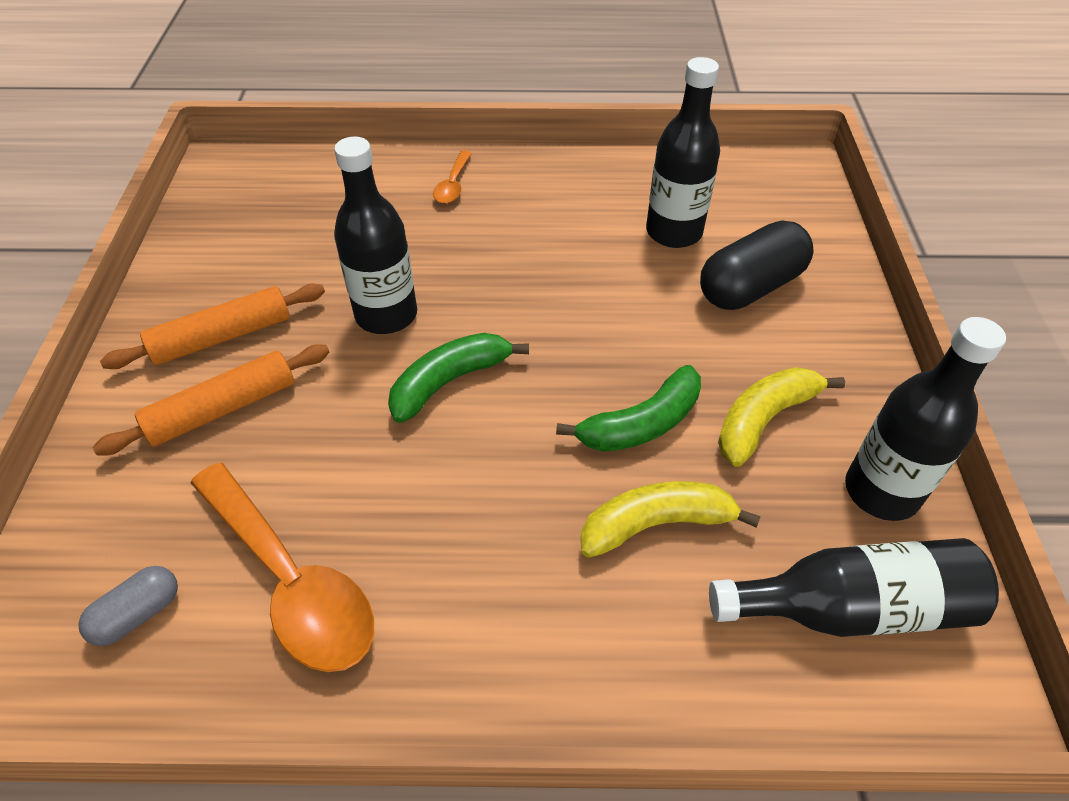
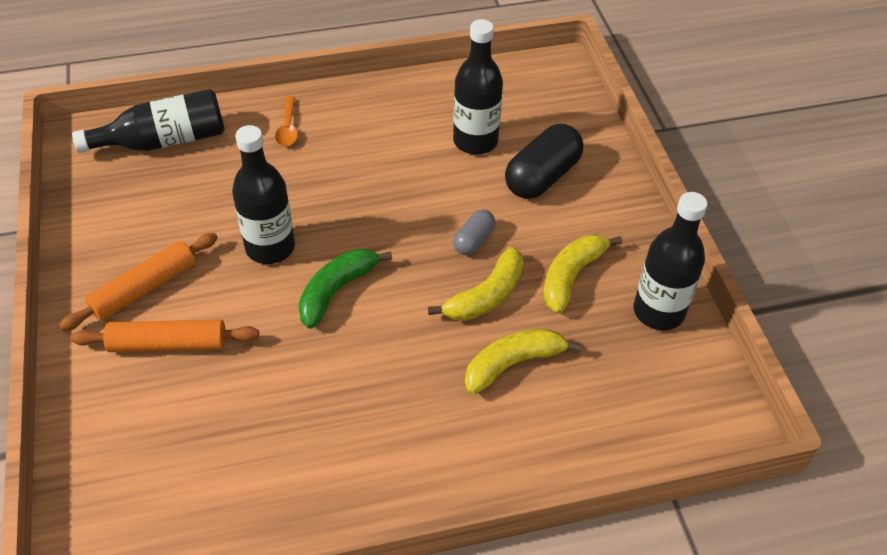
camera: 15 degrees left, 0 degrees up
(138, 614) = (165, 499): grey capsule -> grey capsule (474, 240)
(223, 409) = (168, 344): orange rolling pin -> orange rolling pin turned 45 degrees clockwise
(291, 581) = (268, 454): orange spoon -> none
(641, 424) = (486, 296): green banana -> yellow banana
(852, 607) = (651, 391): black bottle -> black bottle (164, 141)

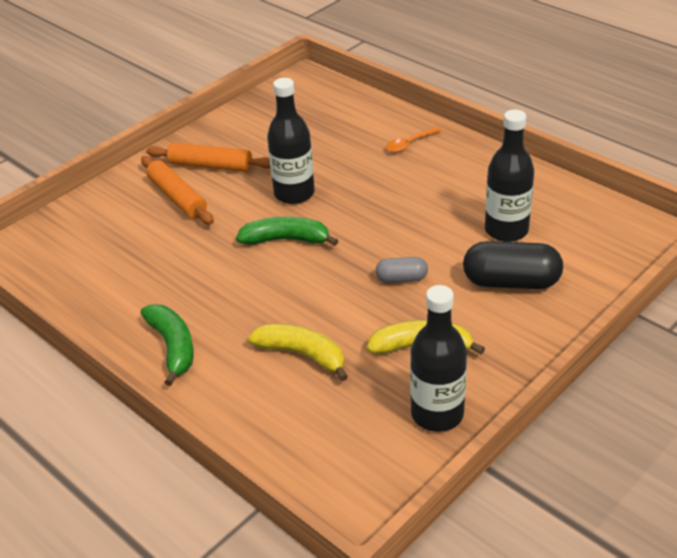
camera: 60 degrees right, 10 degrees down
(164, 141) = (337, 106): black bottle -> none
(413, 463) = (173, 347): none -> green banana
(486, 296) = (353, 310): yellow banana -> none

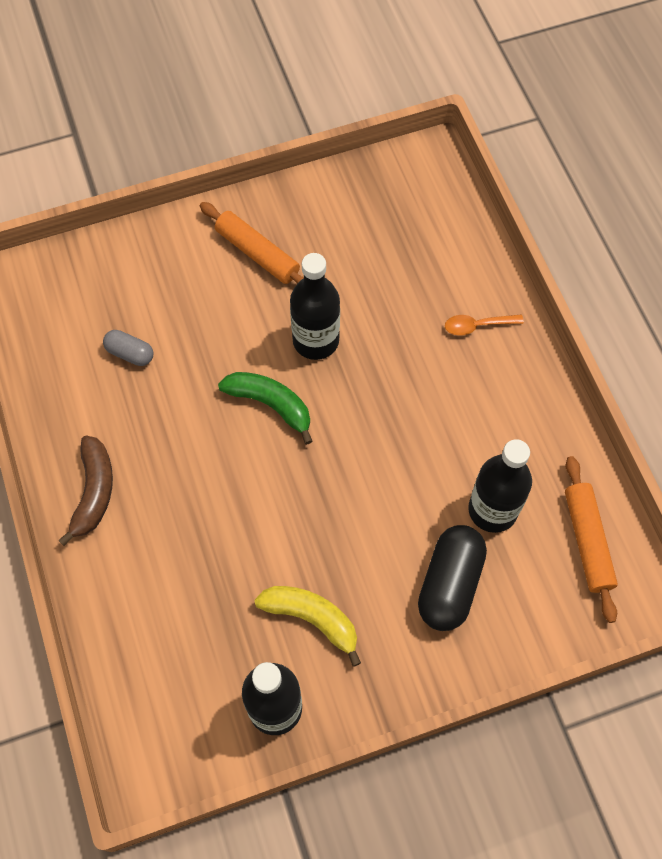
camera: 25 degrees right, 25 degrees up
(173, 347) = (94, 492): green banana -> brown banana
(177, 197) = (200, 285): orange rolling pin -> orange rolling pin (587, 541)
(302, 355) = (200, 567): yellow banana -> none
(401, 279) = (348, 520): grey capsule -> grey capsule (130, 353)
(511, 282) = (449, 584): black capsule -> black capsule turned 75 degrees clockwise

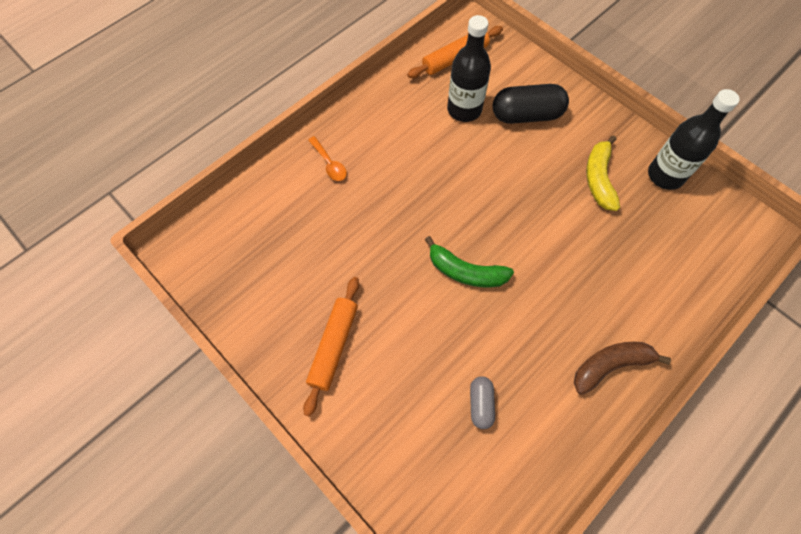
camera: 115 degrees left, 0 degrees up
(271, 405) = (465, 271): green banana -> green banana turned 75 degrees counterclockwise
(315, 340) = (395, 264): black bottle -> none

